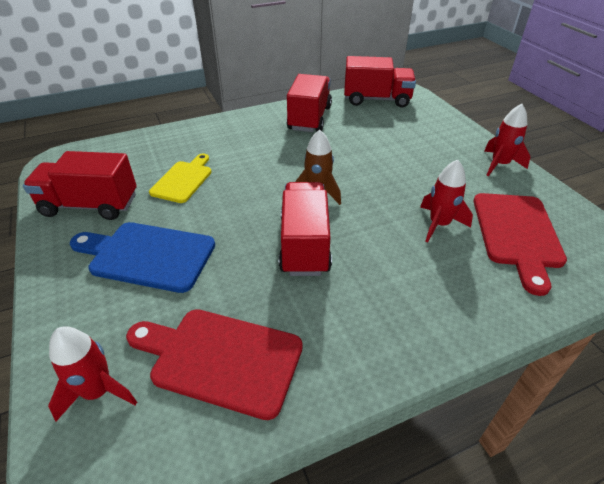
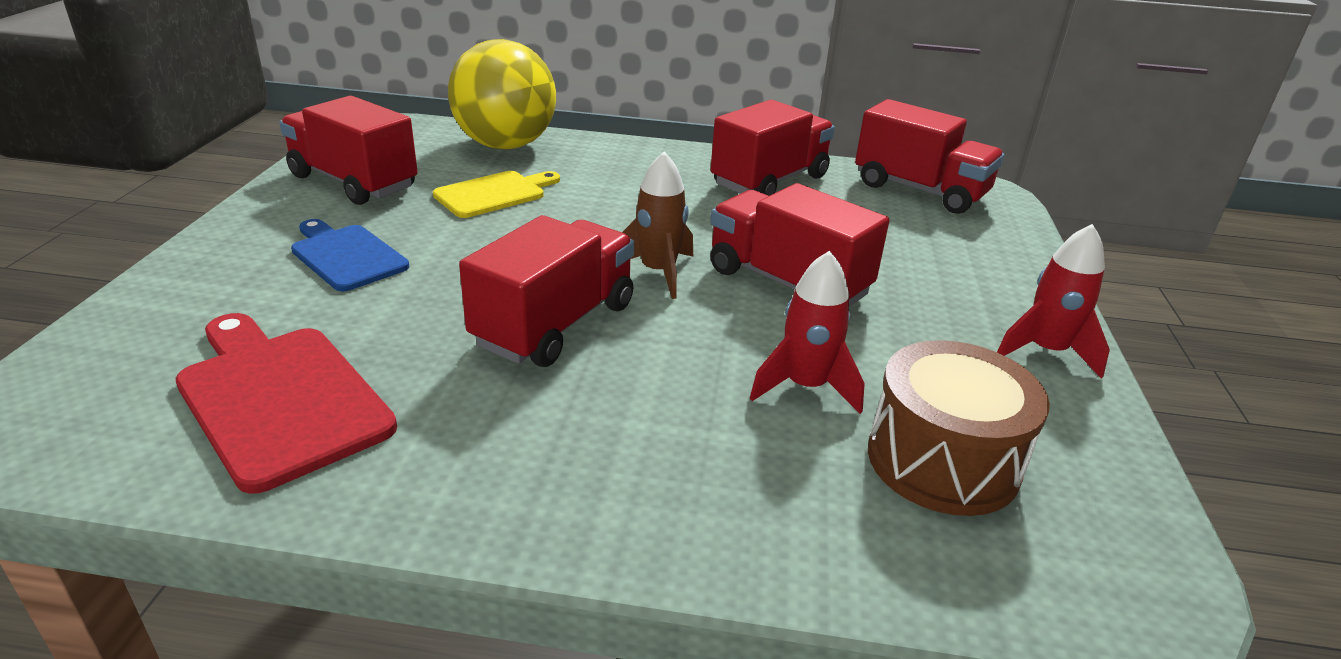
camera: 30 degrees right, 10 degrees down
(98, 391) = (120, 363): red rocket -> none
(147, 255) = (346, 256): blue cutting board -> blue cutting board, size x0.66
(152, 146) = (505, 145): none -> yellow ball
(376, 173) = (787, 282): none -> red truck
(517, 234) = (942, 460): red cutting board -> brown drum

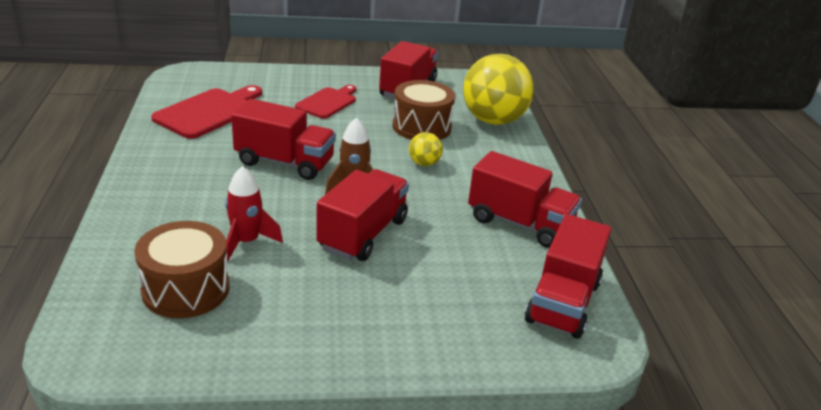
camera: 75 degrees right, 0 degrees up
(346, 256) = (328, 102): blue cutting board -> red cutting board
(494, 194) = (421, 127): yellow cutting board -> brown drum
(606, 210) = (424, 163): none -> yellow ball
(1046, 351) = (314, 347): red rocket -> none

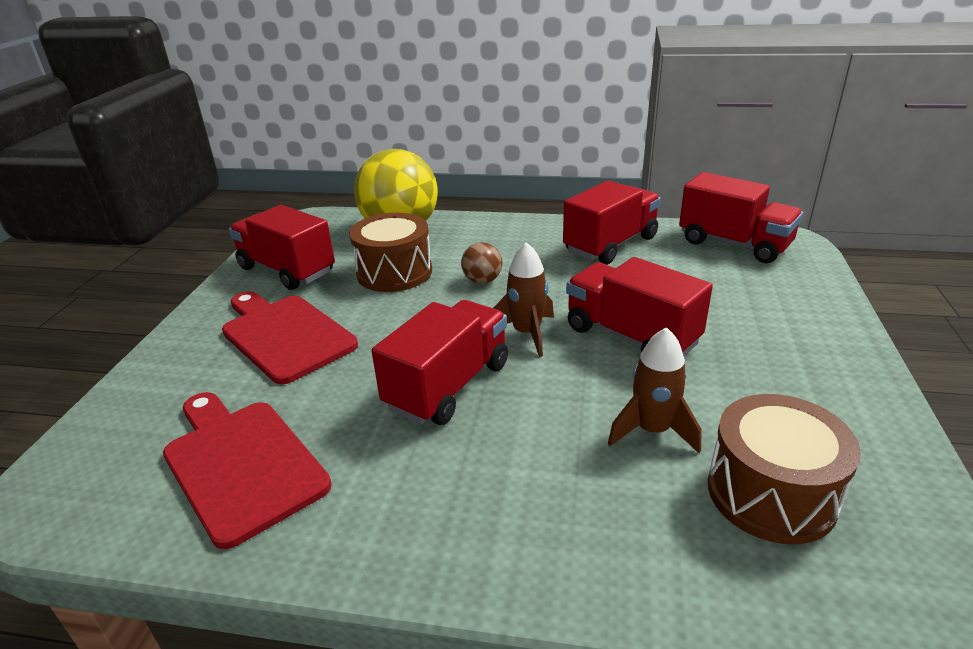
camera: 70 degrees left, 0 degrees up
(246, 242) = (652, 431): red rocket -> brown rocket
(328, 102) = (284, 335): red cutting board -> red cutting board, size x1.51
(424, 163) = (482, 281): yellow ball -> brown ball

